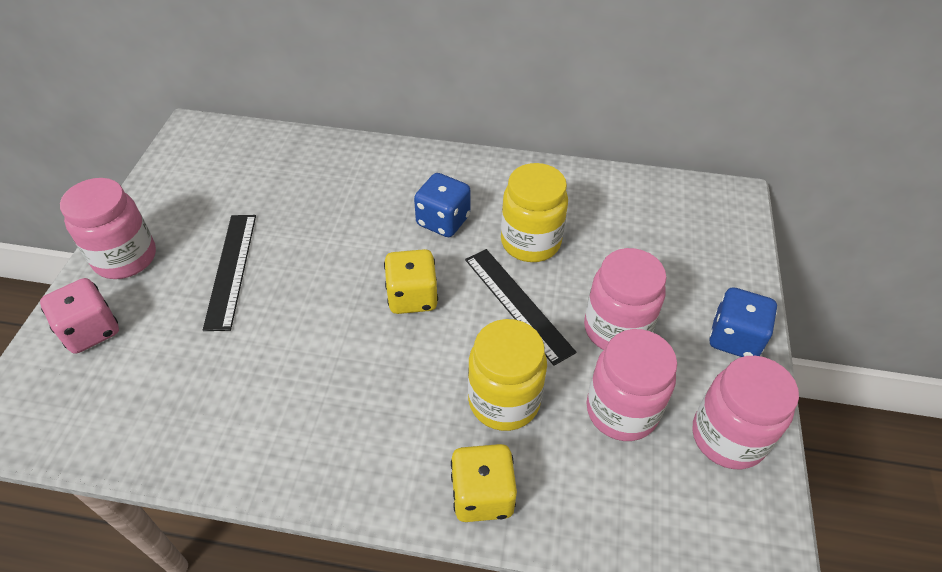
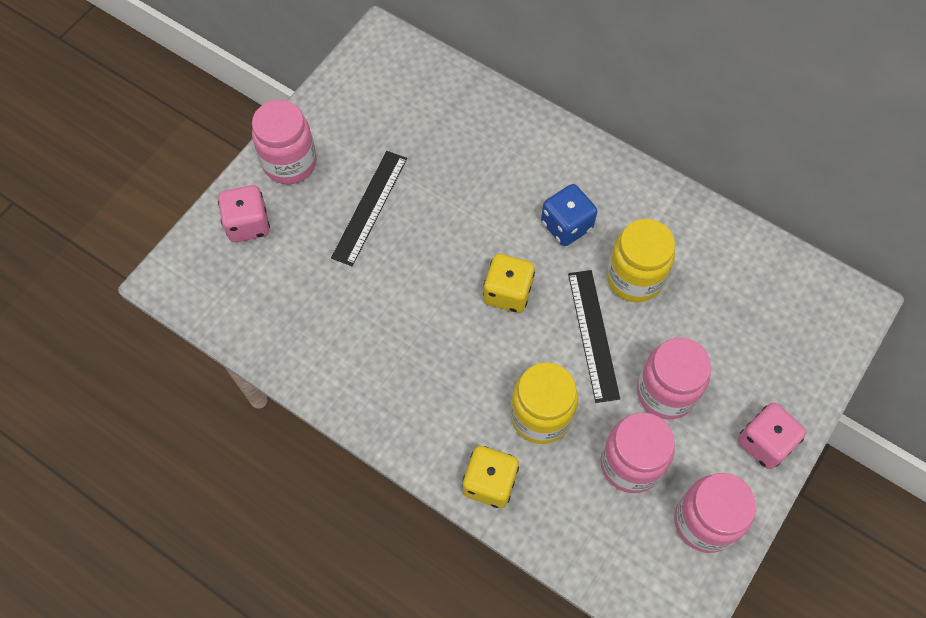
camera: 25 degrees right, 15 degrees up
(734, 338) = (764, 442): blue dice -> pink dice

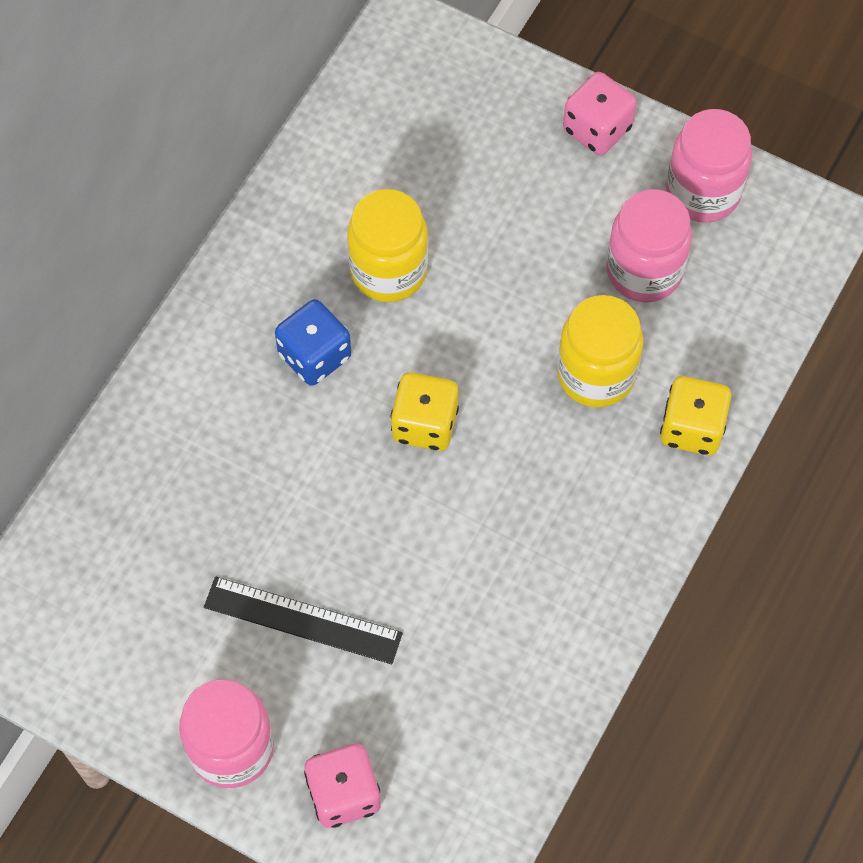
camera: 95 degrees left, 0 degrees up
(593, 335) = (476, 318): black ruler -> none
(665, 392) = (545, 233): pink jar -> none

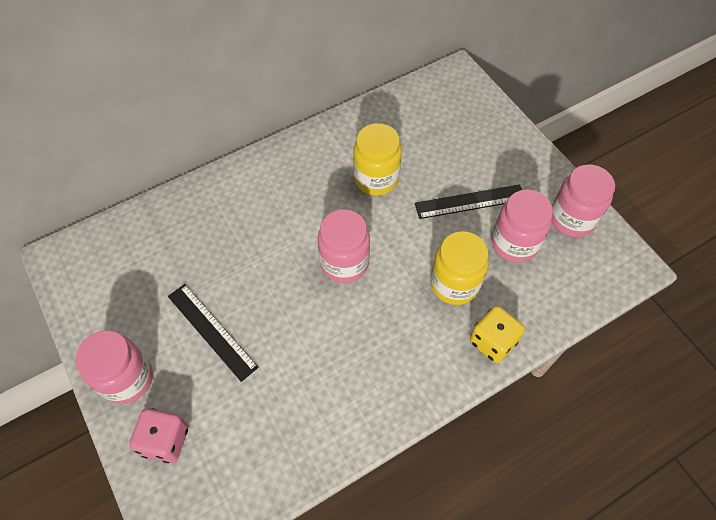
camera: 30 degrees right, 5 degrees down
(314, 355) = (311, 201): blue dice -> none
(425, 424) = (344, 263): yellow dice -> pink jar
(547, 238) = (470, 202): none -> black ruler
(597, 129) = (530, 162): pink dice -> none

